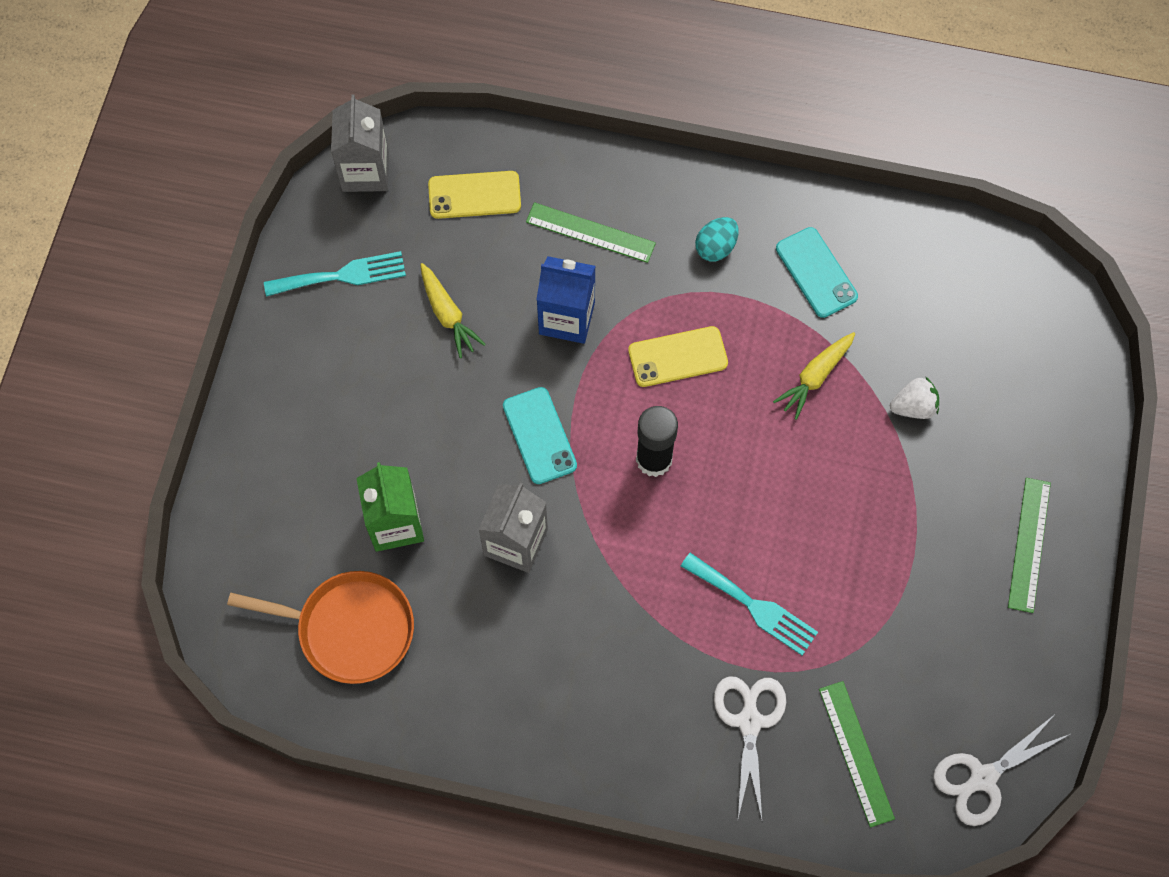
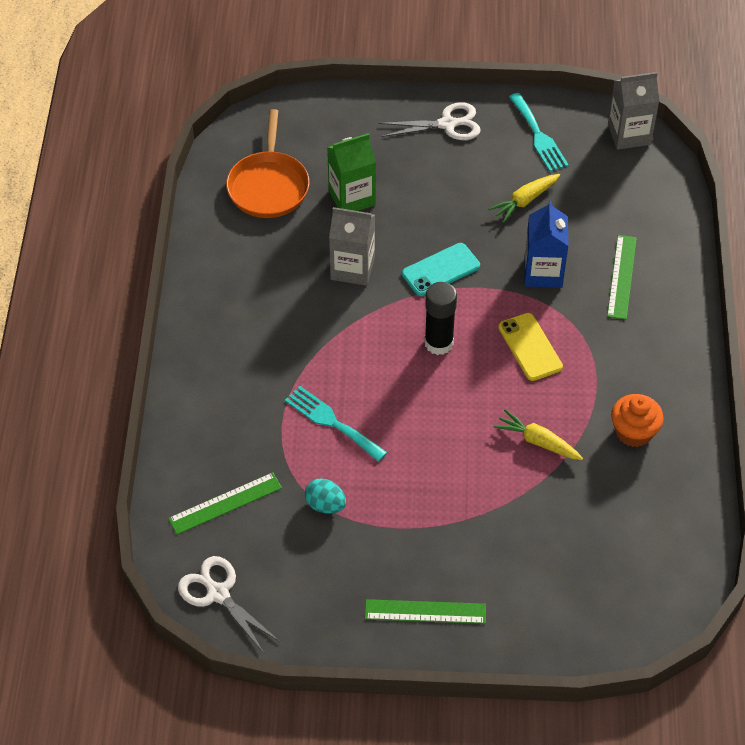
camera: 80 degrees right, 15 degrees down
(474, 195) = (630, 201): yellow phone -> none
(716, 247) = (635, 360): turquoise egg -> turquoise egg (325, 505)
(749, 720) = (240, 430): white scissors -> white scissors (448, 124)
(753, 606) = (332, 422): turquoise fork -> turquoise fork turned 105 degrees clockwise
(816, 272) = (633, 432): turquoise phone -> orange cupcake
(913, 407) = (530, 514): white strawberry -> none

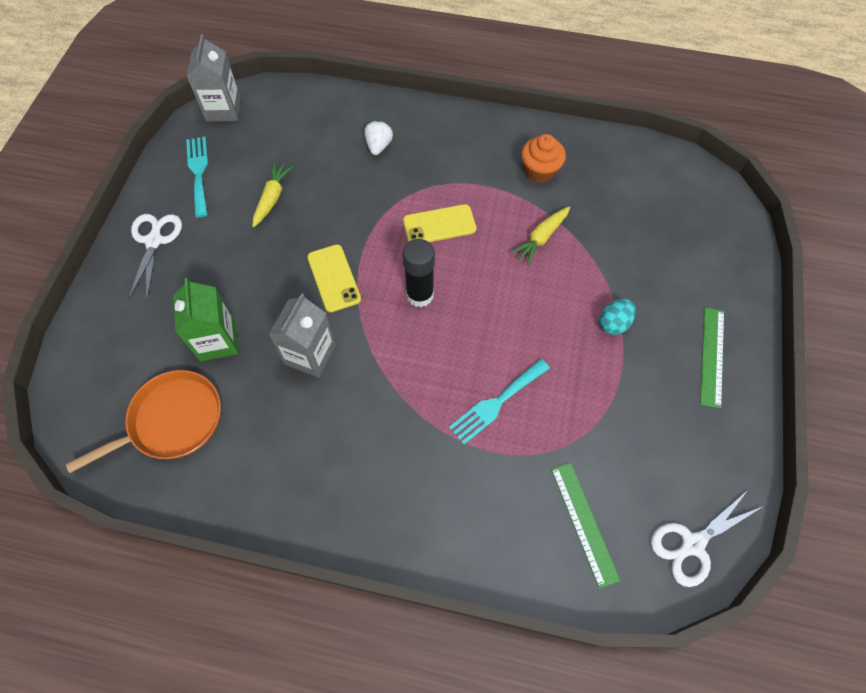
camera: 80 degrees left, 10 degrees up
(268, 186) = (172, 421): orange pan -> orange pan turned 45 degrees counterclockwise
(325, 505) = (593, 424): turquoise egg -> turquoise egg (613, 323)
(440, 270) = (334, 278): turquoise phone -> yellow phone
(524, 201) = (272, 198): yellow carrot -> yellow carrot turned 135 degrees counterclockwise
(538, 136) = (198, 173): turquoise fork -> turquoise fork turned 90 degrees counterclockwise
(543, 272) = (359, 200): blue carton -> none
(622, 277) = (379, 146): green ruler -> white strawberry

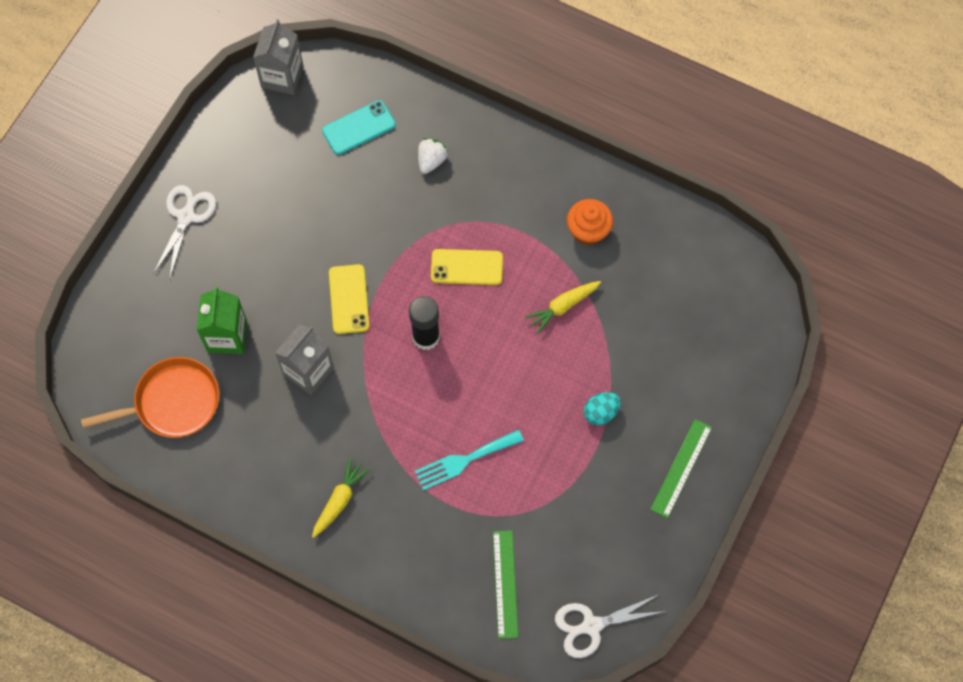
camera: 15 degrees right, 5 degrees up
(198, 173) = (242, 149): turquoise fork -> none
(272, 198) = (310, 196): yellow carrot -> yellow carrot (340, 500)
(304, 134) = (359, 128): none -> turquoise phone

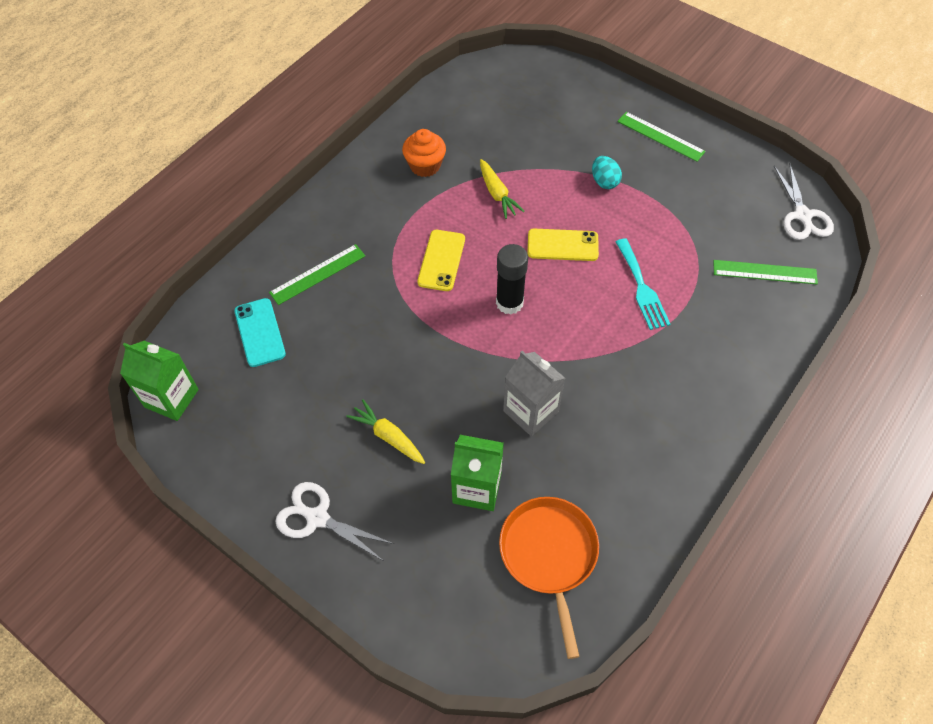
camera: 80 degrees left, 10 degrees down
(282, 77) = (171, 398): grey carton -> green carton
(340, 500) = (676, 398): yellow carrot -> yellow carrot (388, 436)
(349, 299) = (455, 364): yellow phone -> yellow phone (562, 245)
(431, 161) = (318, 274): white strawberry -> green ruler

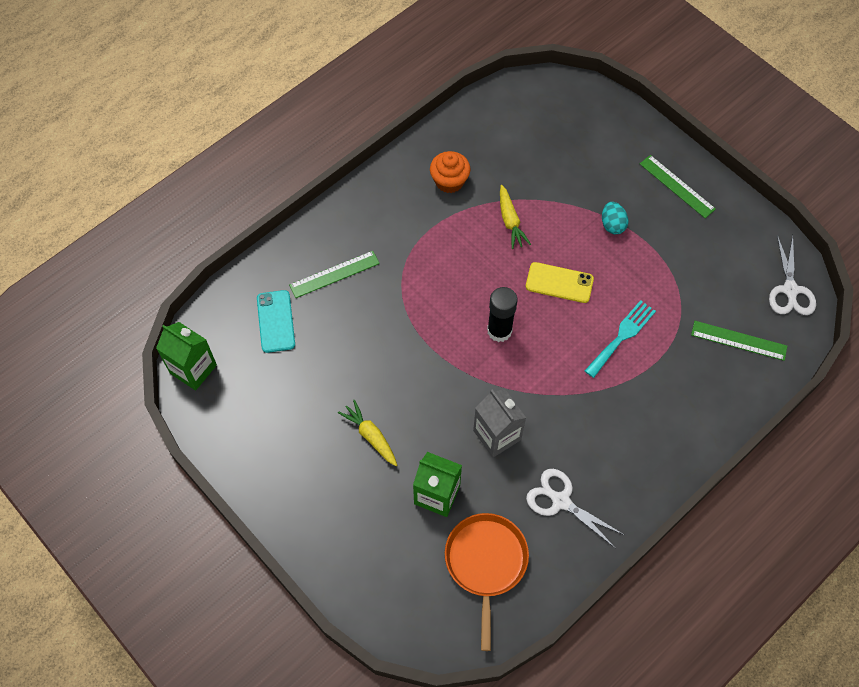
camera: 10 degrees right, 5 degrees up
(316, 517) = (299, 495): white scissors -> white scissors (560, 500)
(441, 260) = (446, 279): yellow phone -> none
(641, 287) = (622, 336): turquoise fork -> turquoise fork turned 135 degrees counterclockwise

